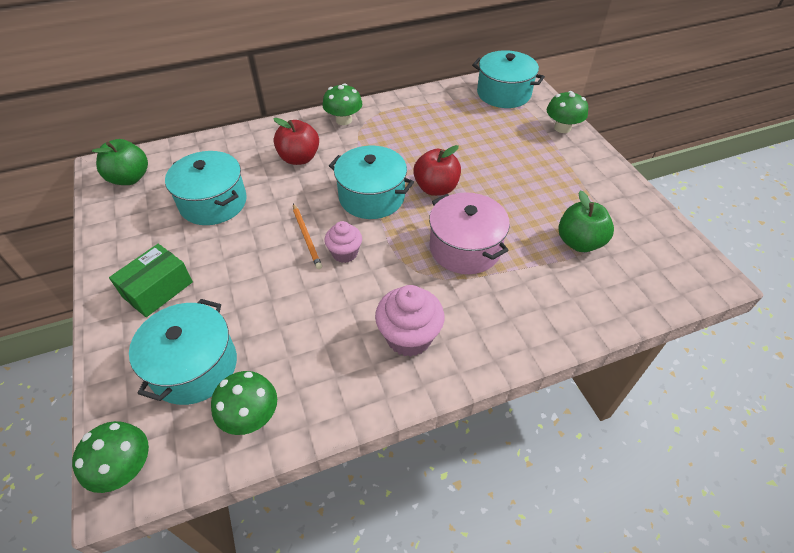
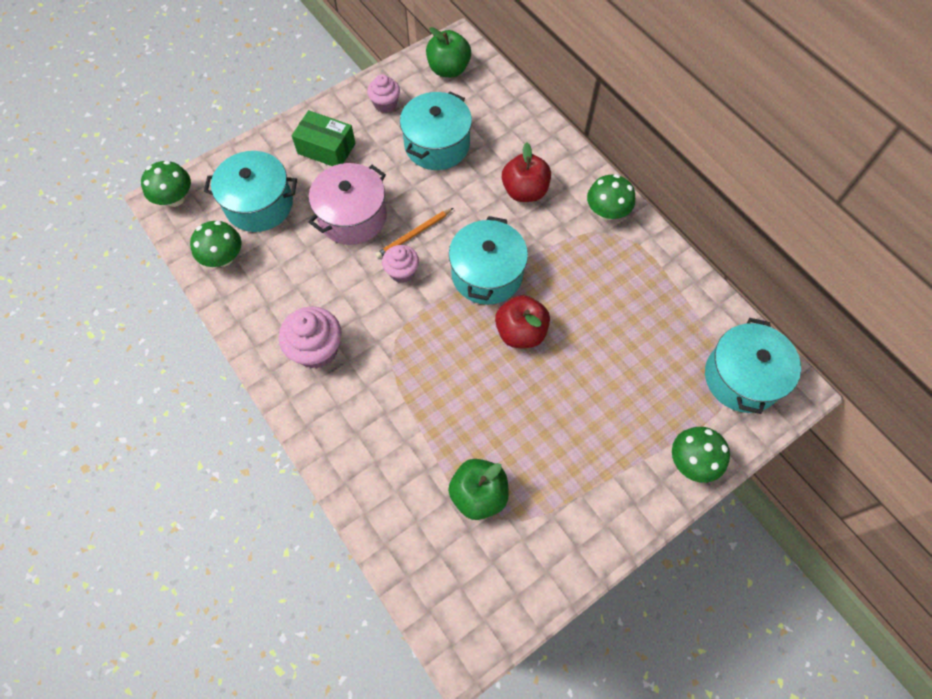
camera: 75 degrees right, 15 degrees up
(136, 231) = (385, 104): none -> pink cupcake
(465, 248) = (438, 377): pink pot -> pink pot (352, 216)

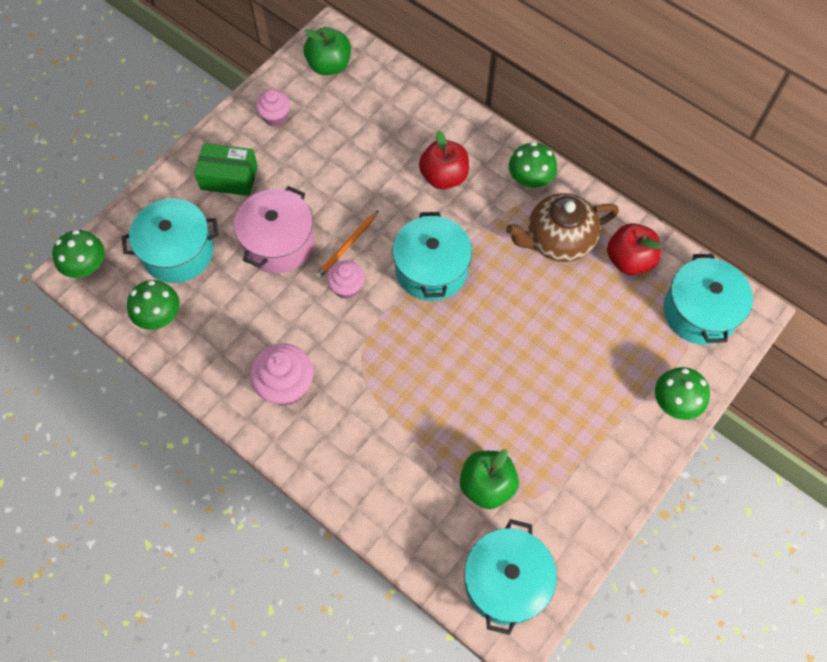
camera: 15 degrees left, 0 degrees up
(437, 145) = (341, 148): turquoise pot -> turquoise pot (506, 581)
(520, 332) = (481, 319): red apple -> red apple (629, 260)
(617, 275) = (558, 240): none -> brown teapot

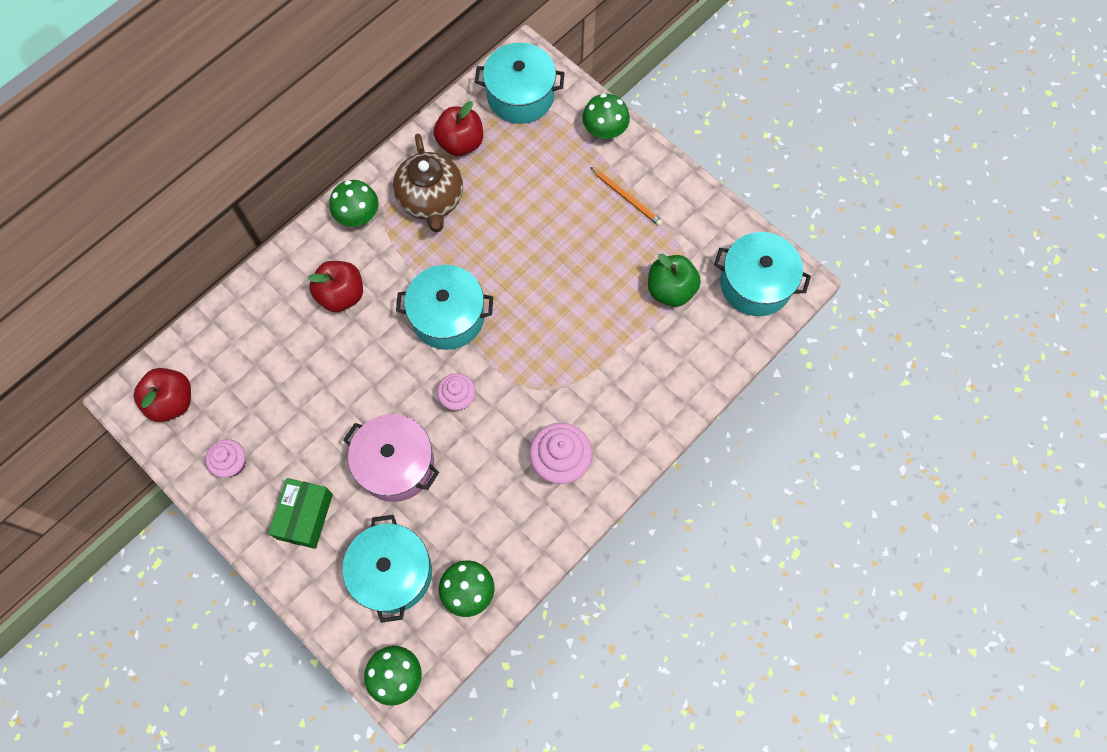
camera: 85 degrees left, 5 degrees up
(329, 65) = (172, 401): green apple -> red apple
(346, 246) = (410, 395): orange pencil -> orange pencil (627, 198)

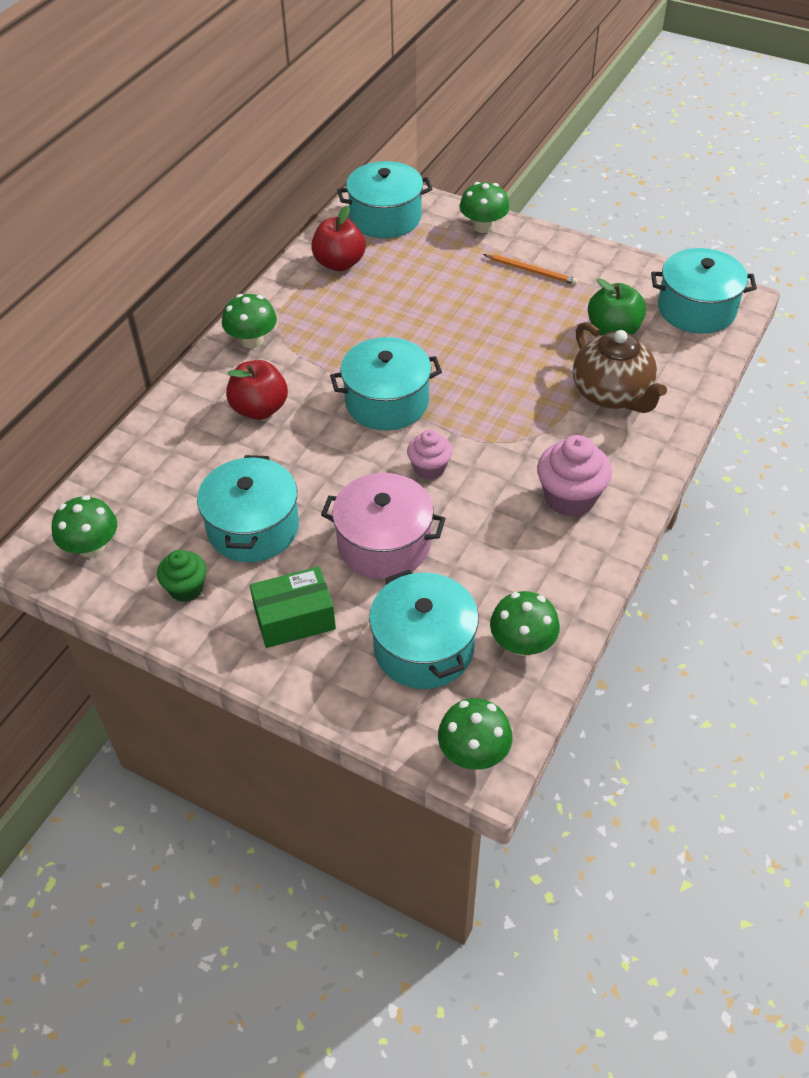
camera: 15 degrees left, 20 degrees down
(172, 401) = (91, 547): red apple -> green mushroom
(232, 463) = (186, 588): pink cupcake -> green cupcake
(299, 418) = (253, 527): none -> turquoise pot
(305, 516) = (294, 618): green box -> green box turned 75 degrees clockwise
(431, 200) = (327, 312): brown teapot -> brown teapot (612, 394)

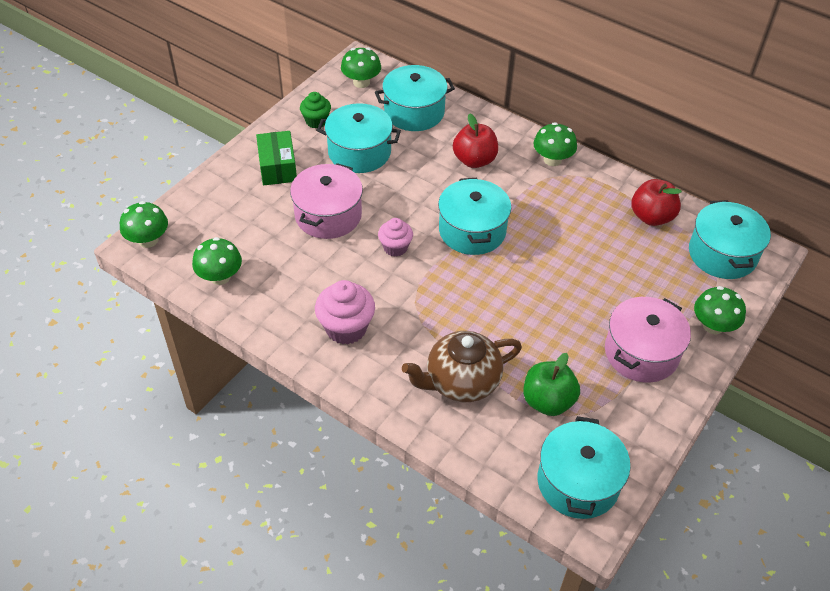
camera: 95 degrees right, 0 degrees up
(423, 648) = (234, 226): turquoise pot -> turquoise pot (414, 112)
(531, 271) = (641, 352): orange pencil -> pink pot

